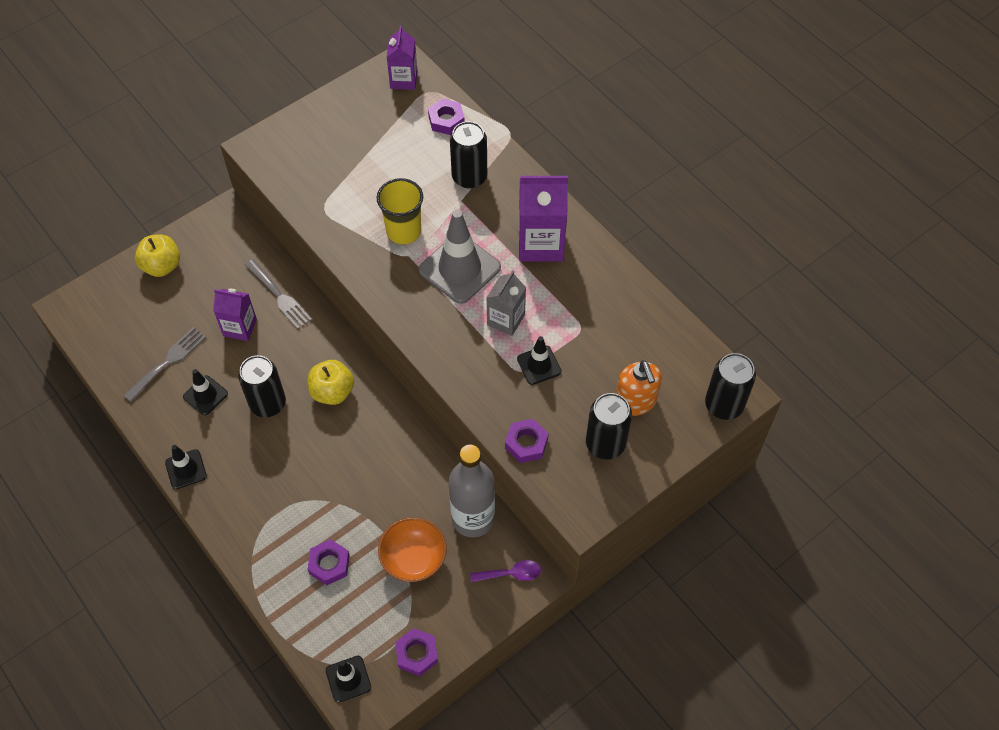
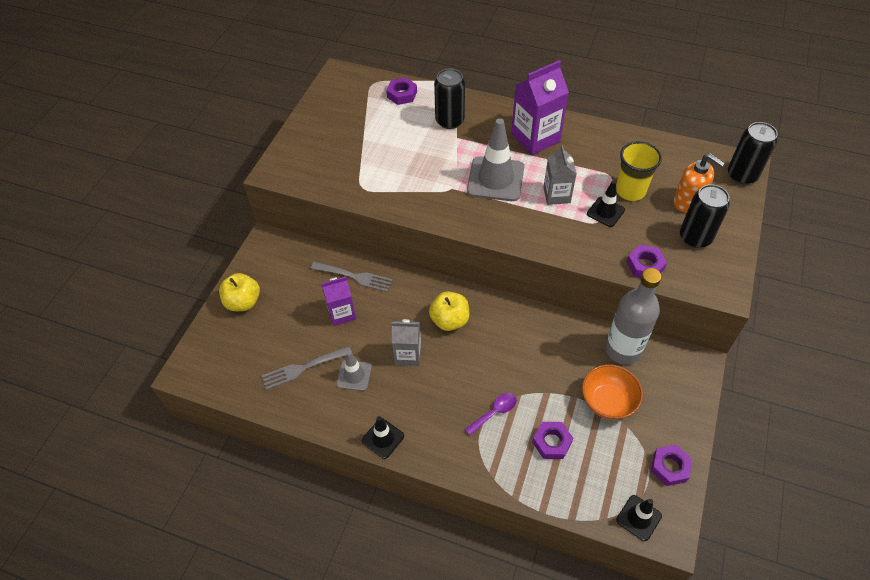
camera: 30 degrees left, 5 degrees down
(167, 362) = (303, 368): grey fork -> grey fork turned 120 degrees counterclockwise
(205, 395) = (354, 375): black traffic cone -> grey traffic cone
(268, 403) = (408, 354): black can -> grey carton
(403, 80) = (349, 83): purple carton -> none
(403, 231) = (434, 175): yellow cup -> yellow cup (630, 191)
(511, 574) = (681, 371): purple spoon -> purple spoon (494, 412)

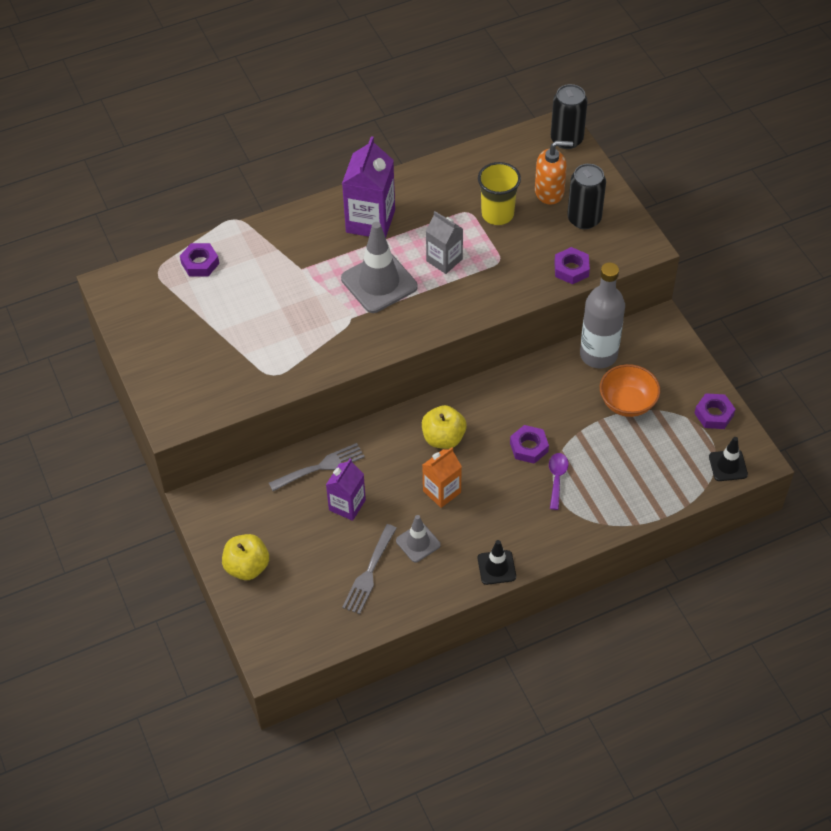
camera: 45 degrees left, 0 degrees up
(408, 354) = (442, 491): grey carton -> orange carton
(449, 121) = (276, 258): black can -> none
(552, 442) = (620, 465): purple nut -> purple nut (529, 447)
(605, 212) = (497, 246): black traffic cone -> none

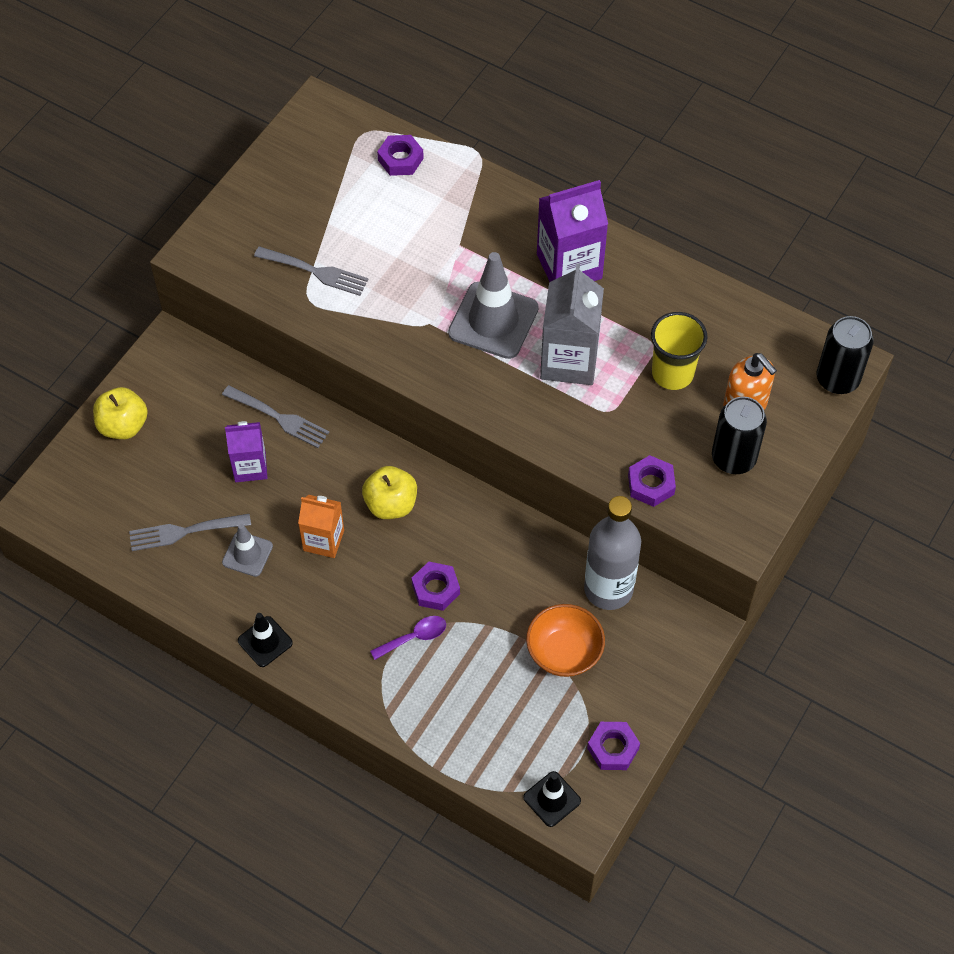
camera: 55 degrees right, 5 degrees up
(252, 359) = (315, 271): none -> grey fork
(444, 260) = (569, 360): grey carton -> grey carton, size x1.59

